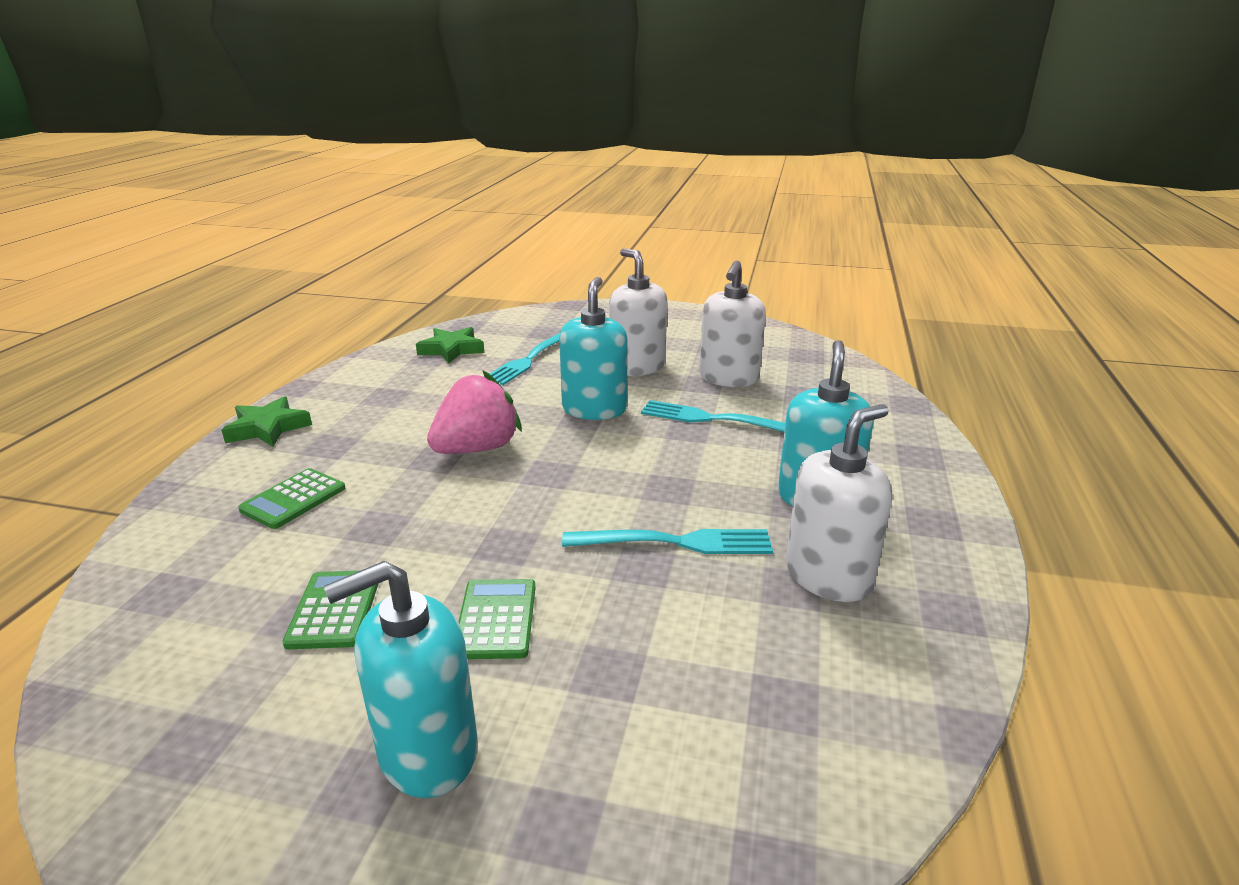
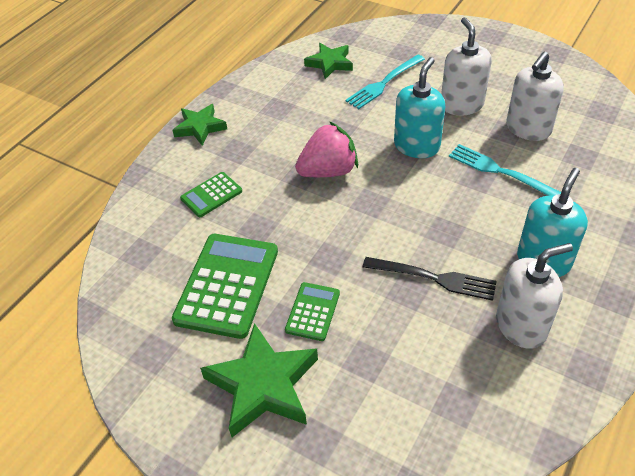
camera: 20 degrees right, 20 degrees up
(334, 610) = (227, 285): green calculator -> green calculator, size x1.91
(427, 751) = (263, 385): turquoise soap dispenser -> green star
(675, 542) = (433, 278): turquoise fork -> black fork

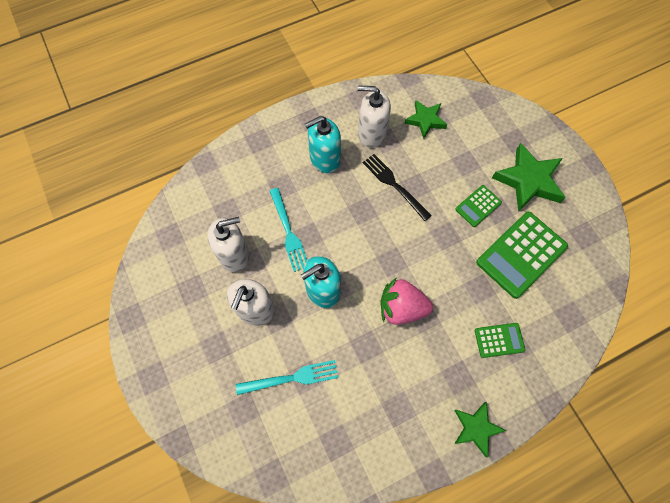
camera: 150 degrees left, 20 degrees up
(330, 63) = (316, 441): green star -> green star (425, 120)

